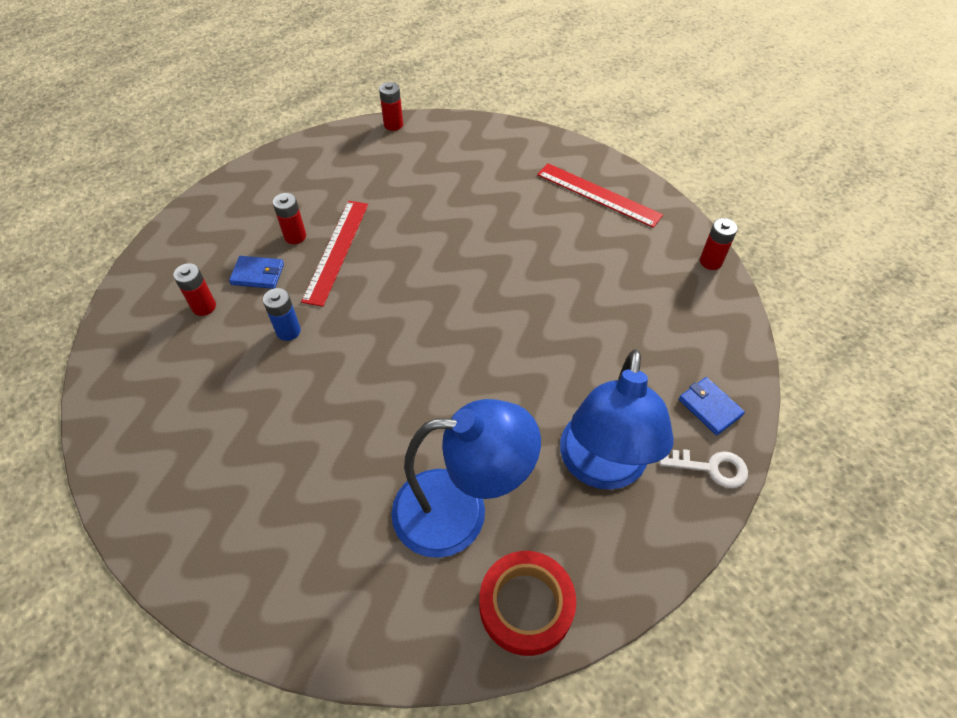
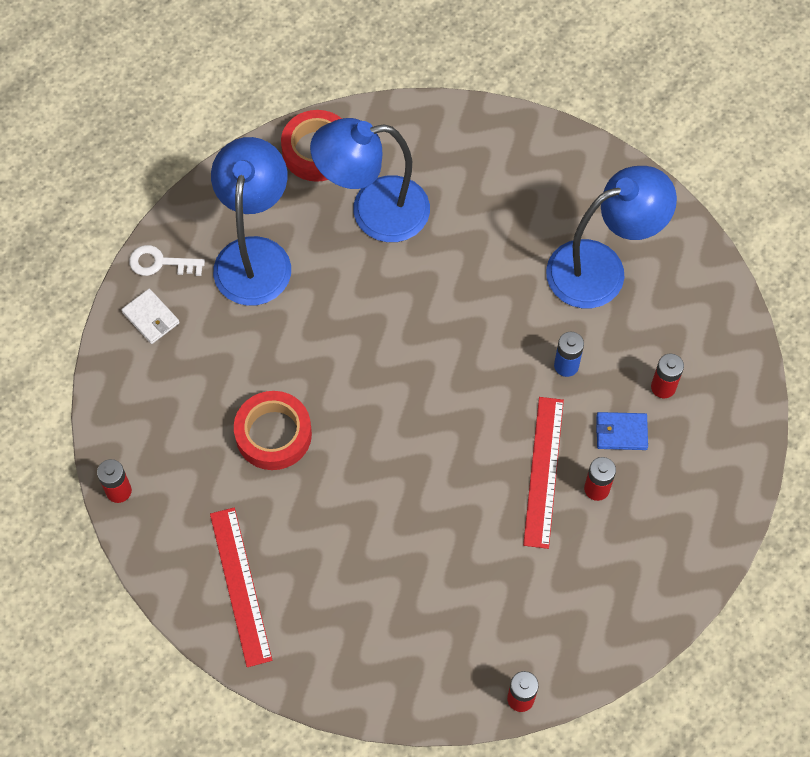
camera: 175 degrees right, 10 degrees up
(217, 423) = (601, 268): none -> blue lamp
(575, 294) = (273, 434): none -> red tape
(598, 195) = (240, 586): red ruler -> red ruler turned 45 degrees clockwise
(710, 407) = (151, 318): blue wallet -> white wallet

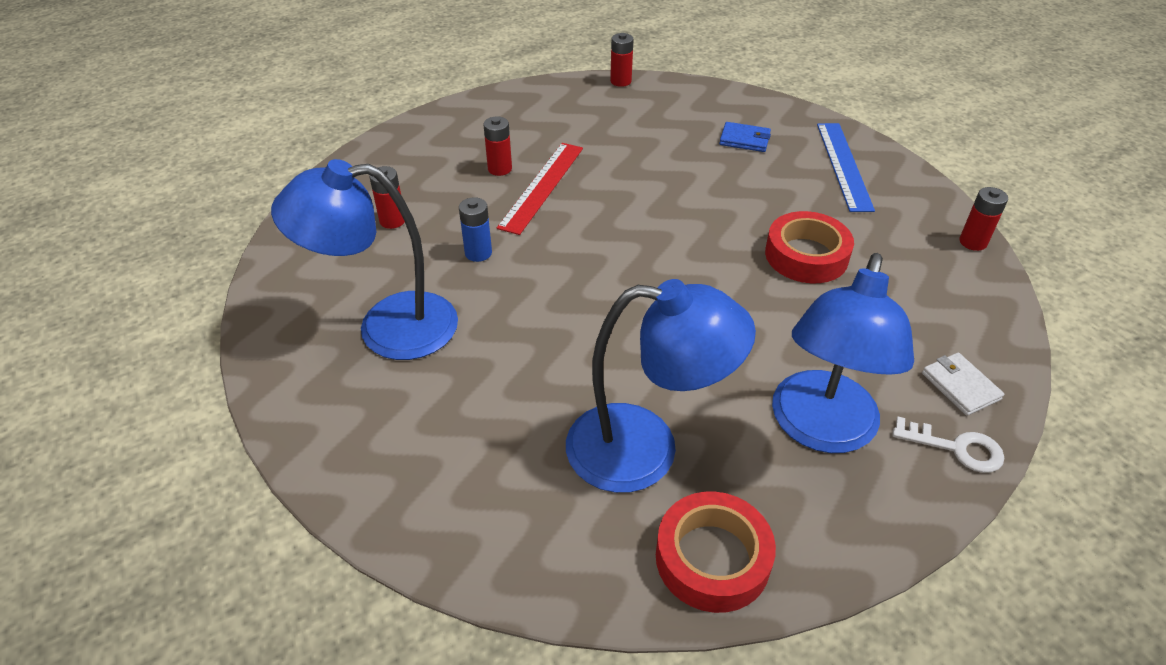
camera: 165 degrees left, 20 degrees down
(240, 586) = (843, 165): red ruler -> blue ruler
(621, 432) = (454, 198): blue wallet -> blue wallet (744, 140)

